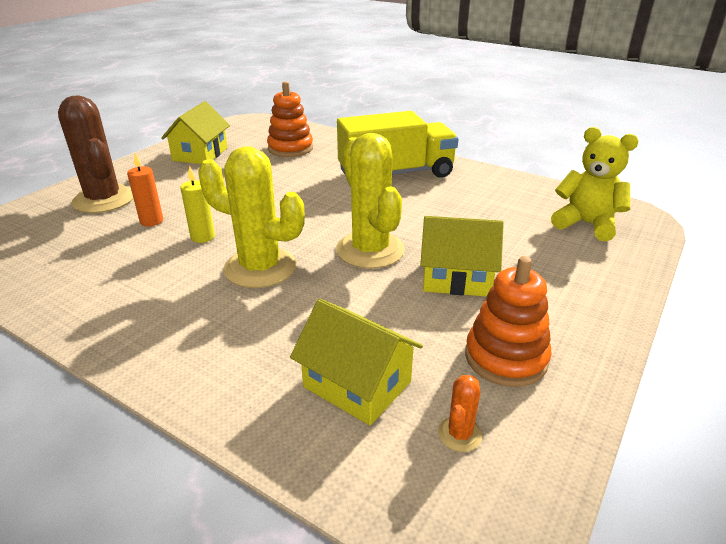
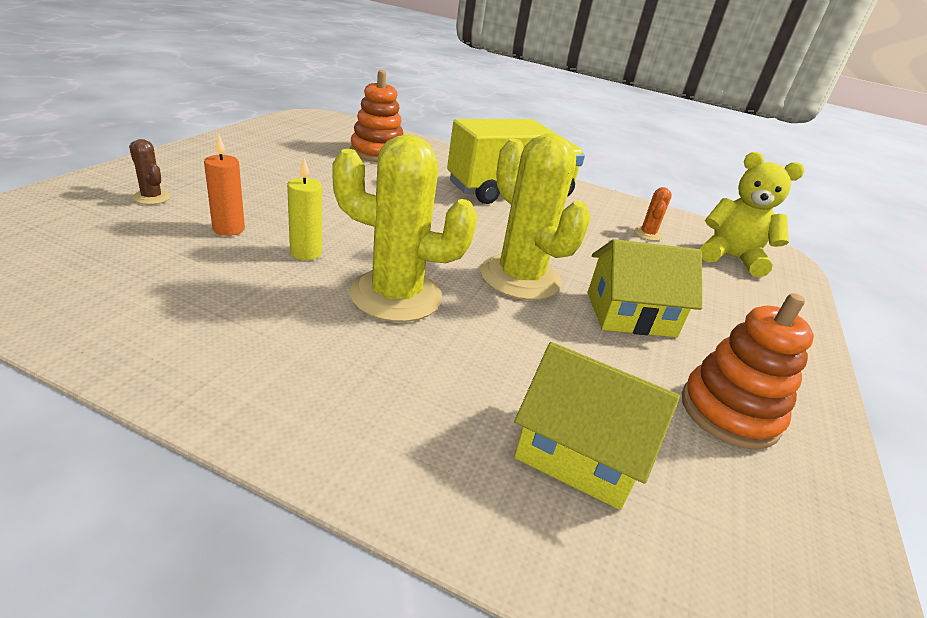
camera: 15 degrees left, 0 degrees up
(104, 200) = (151, 197): brown cactus -> brown cactus, size x0.43
(200, 154) = (267, 150): yellow house -> none
(459, 434) = (728, 515): orange cactus -> orange cactus (647, 234)

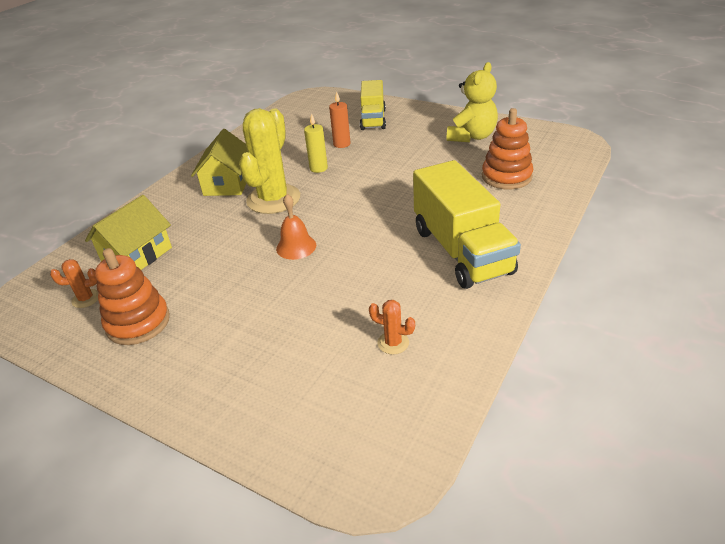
camera: 105 degrees right, 5 degrees up
(151, 197) = (373, 119): brown cactus -> yellow truck
(520, 278) = (296, 247): yellow cactus -> orange bell
(630, 314) = (247, 297): yellow house -> yellow house (227, 183)
(723, 503) = (86, 299): none -> orange cactus
(730, 258) = (351, 410): yellow teddy bear -> yellow teddy bear (472, 136)

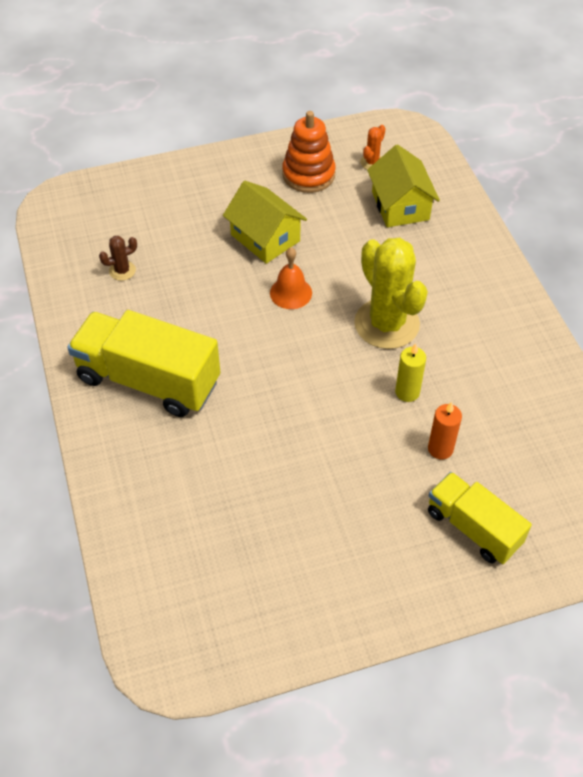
camera: 130 degrees right, 15 degrees up
(227, 183) = (461, 311): yellow house -> yellow house (265, 238)
(393, 343) = (122, 271): orange cactus -> brown cactus
(472, 136) = (307, 578): yellow teddy bear -> none
(506, 177) = (194, 518): orange stacking toy -> none

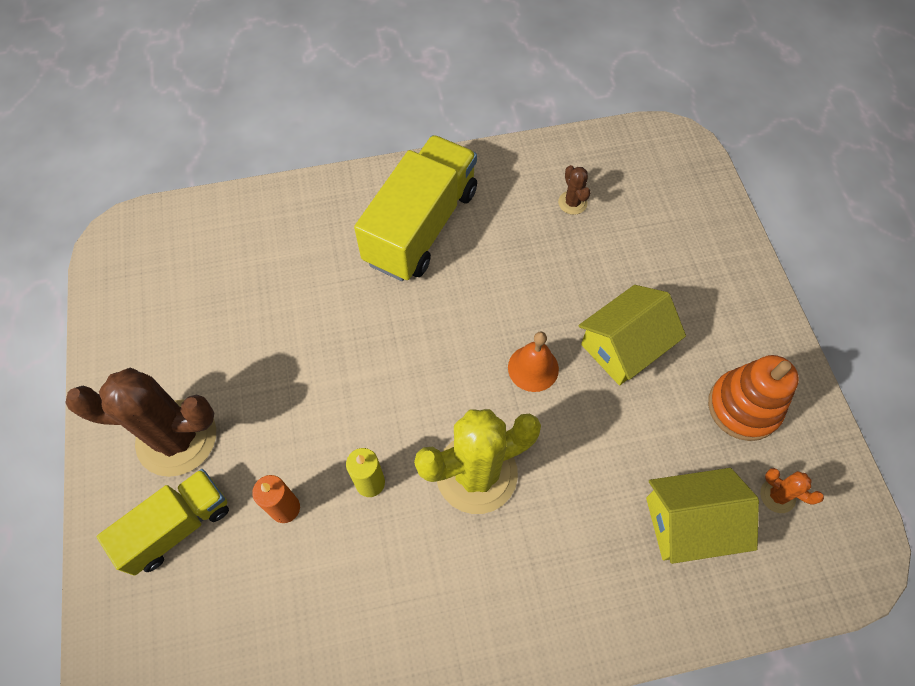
camera: 95 degrees right, 10 degrees up
(393, 547) = (177, 438): none -> brown cactus

